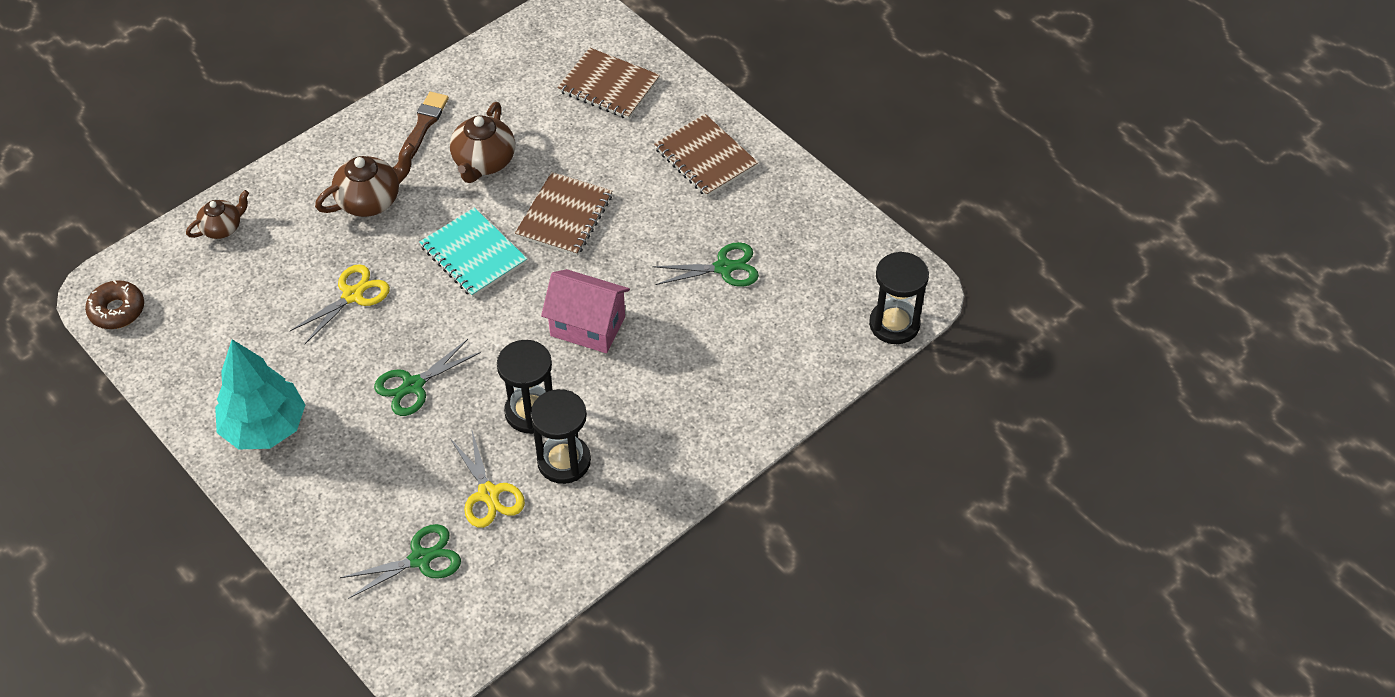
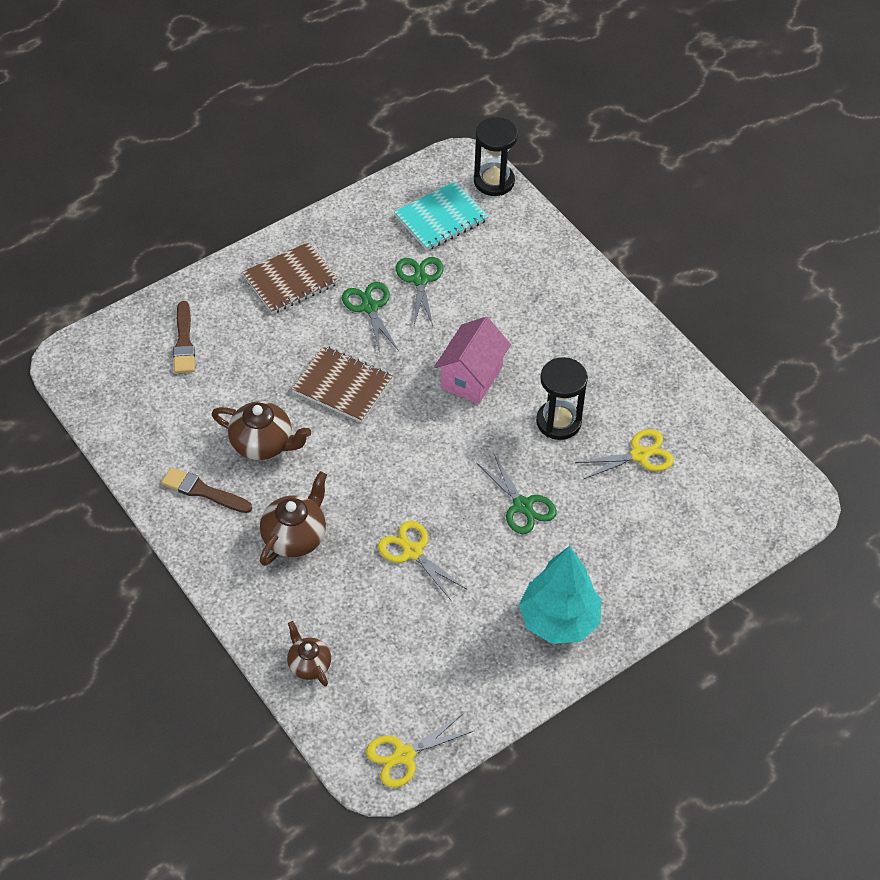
camera: 85 degrees left, 0 degrees up
(117, 310) = (404, 755): brown donut -> yellow scissors
(370, 200) = (295, 536): brown teapot -> brown teapot turned 60 degrees clockwise
(420, 559) = (701, 504): green scissors -> green scissors (369, 307)
(473, 254) = (377, 456): turquoise notebook -> turquoise notebook (441, 218)
(564, 461) = (610, 402): black hourglass -> none
(609, 86) = (184, 342): brown notebook -> brown brush

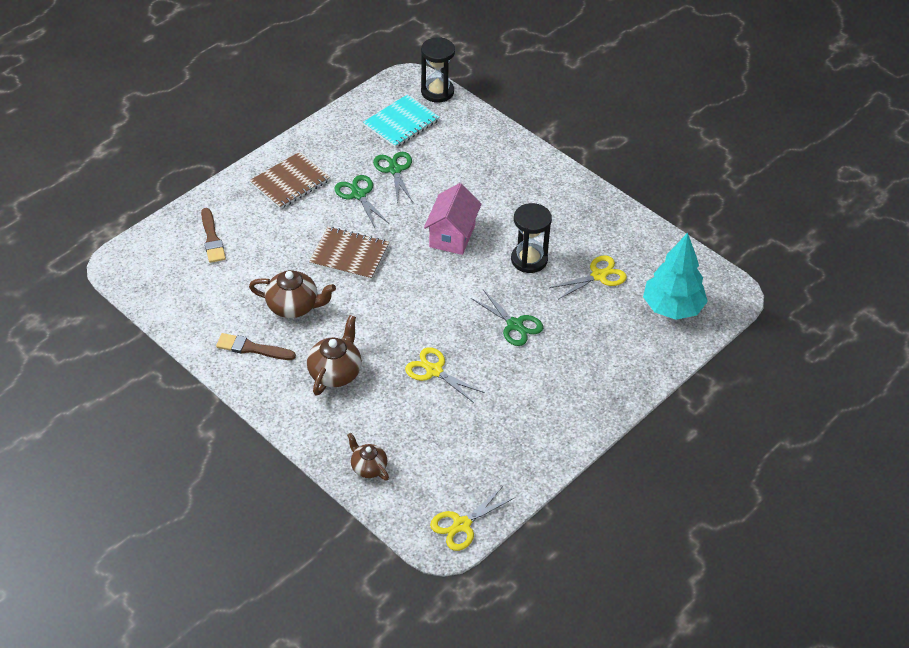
camera: 10 degrees left, 5 degrees down
(559, 620) = (563, 406): turquoise tree -> turquoise tree (672, 308)

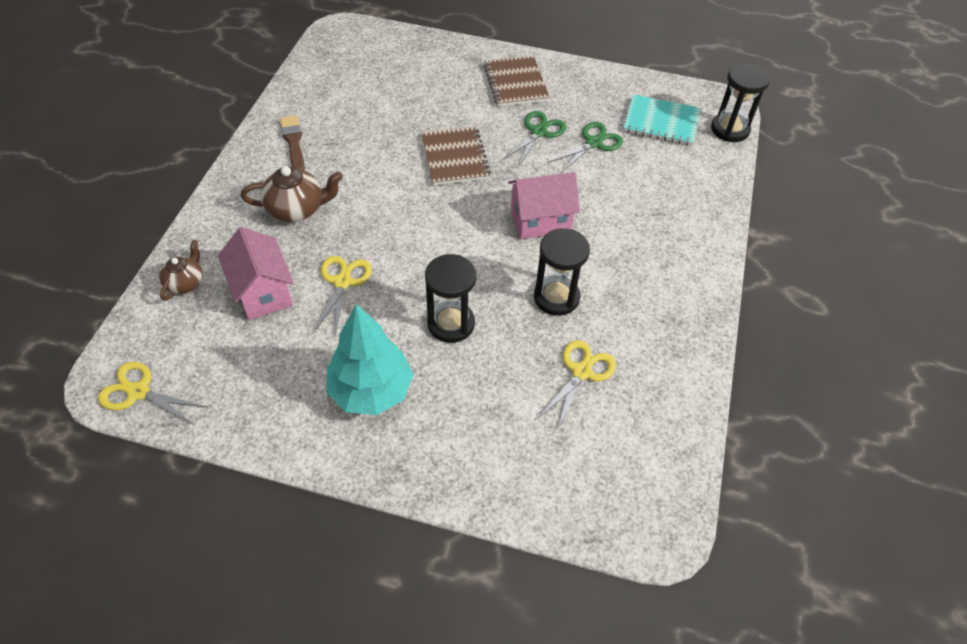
camera: 60 degrees right, 5 degrees up
(212, 238) = (408, 66): brown brush -> none
(290, 182) = (516, 83): brown notebook -> brown notebook turned 60 degrees clockwise
(294, 306) = (363, 148): brown teapot -> none
(412, 422) = (263, 292): none -> pink house
(515, 325) = (451, 323): green scissors -> black hourglass
(598, 276) = (581, 372): yellow scissors -> yellow scissors turned 90 degrees counterclockwise
(672, 308) = (586, 471): turquoise tree -> turquoise tree (371, 390)

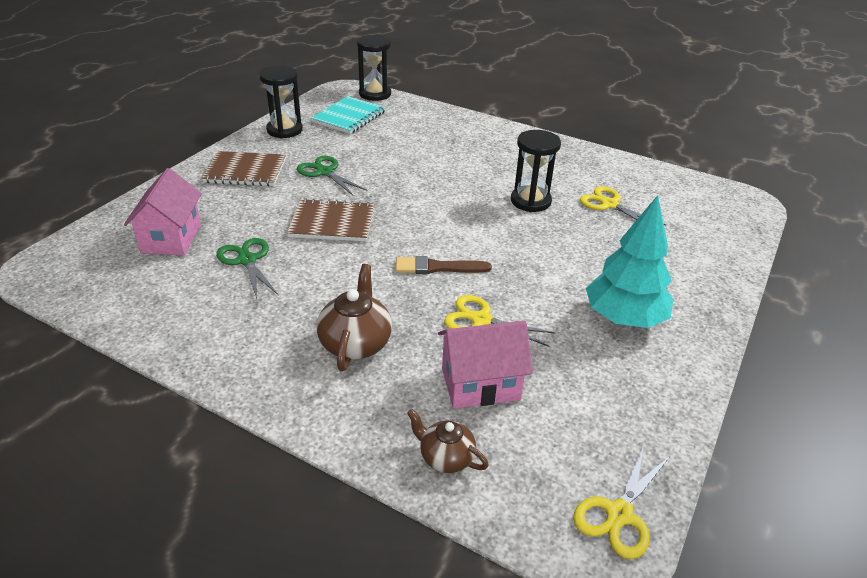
camera: 75 degrees left, 15 degrees down
(293, 142) = (235, 334): brown brush -> brown brush (437, 267)
(451, 323) = (549, 259): black hourglass -> black hourglass (284, 130)
(540, 220) = (439, 192): pink house -> pink house (171, 238)
(594, 143) = (356, 149): green scissors -> green scissors (247, 260)

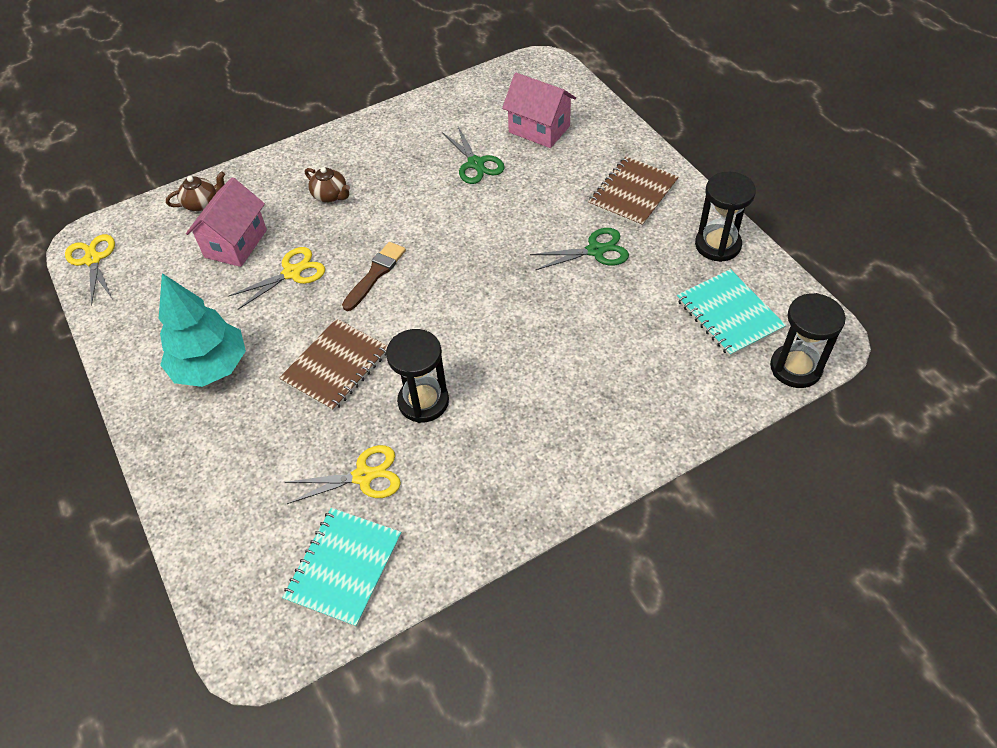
camera: 125 degrees right, 15 degrees up
(247, 260) = (476, 164): green scissors -> green scissors turned 60 degrees clockwise
(332, 223) = (495, 228): brown notebook -> brown notebook (336, 366)
(356, 343) = (330, 195): brown teapot -> brown teapot, size x0.64
(667, 190) = (344, 567): none -> turquoise notebook

